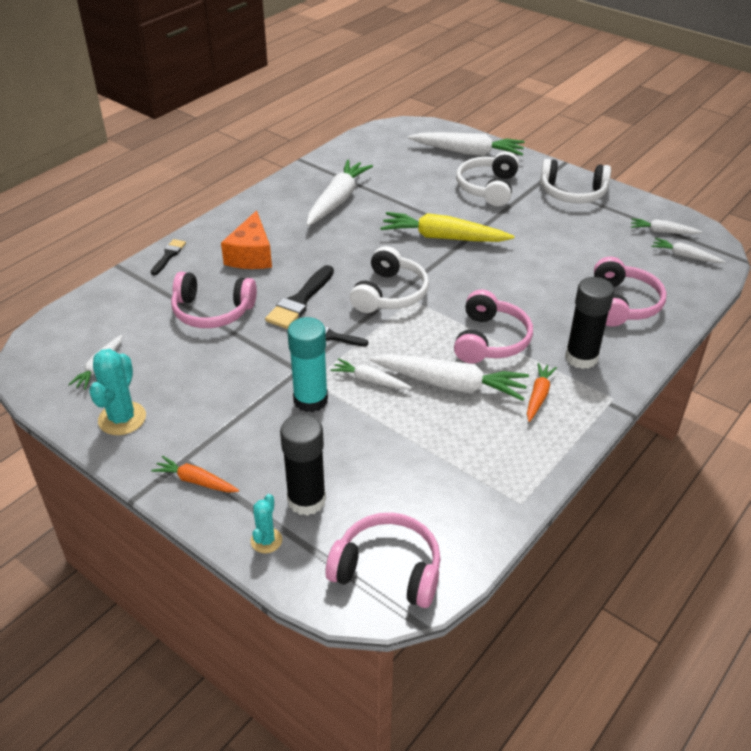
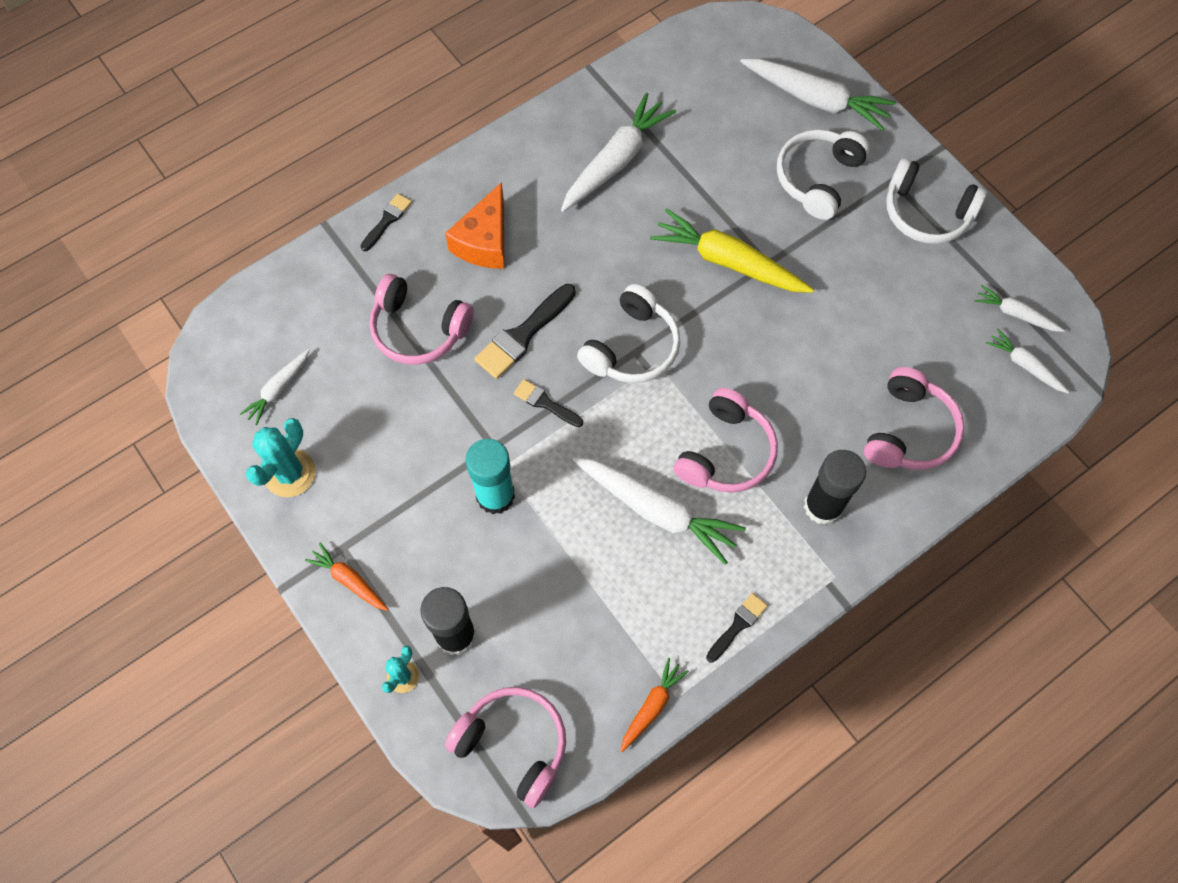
camera: 15 degrees right, 25 degrees up
(369, 380) = (568, 482): white carrot -> none
(538, 396) = (751, 552): orange carrot -> orange carrot (652, 706)
(550, 444) = (737, 625): none -> black brush

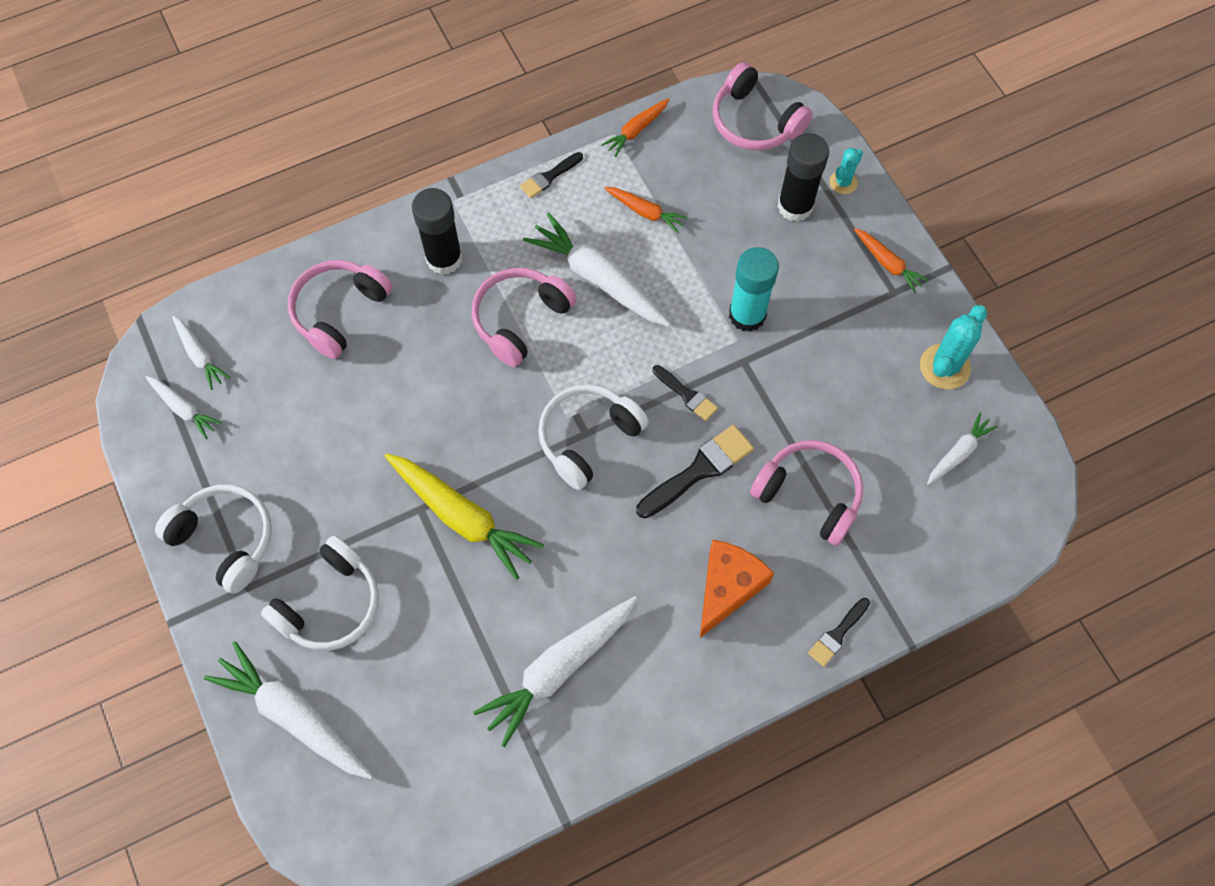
camera: 170 degrees left, 0 degrees up
(621, 598) = (645, 212): none -> orange carrot

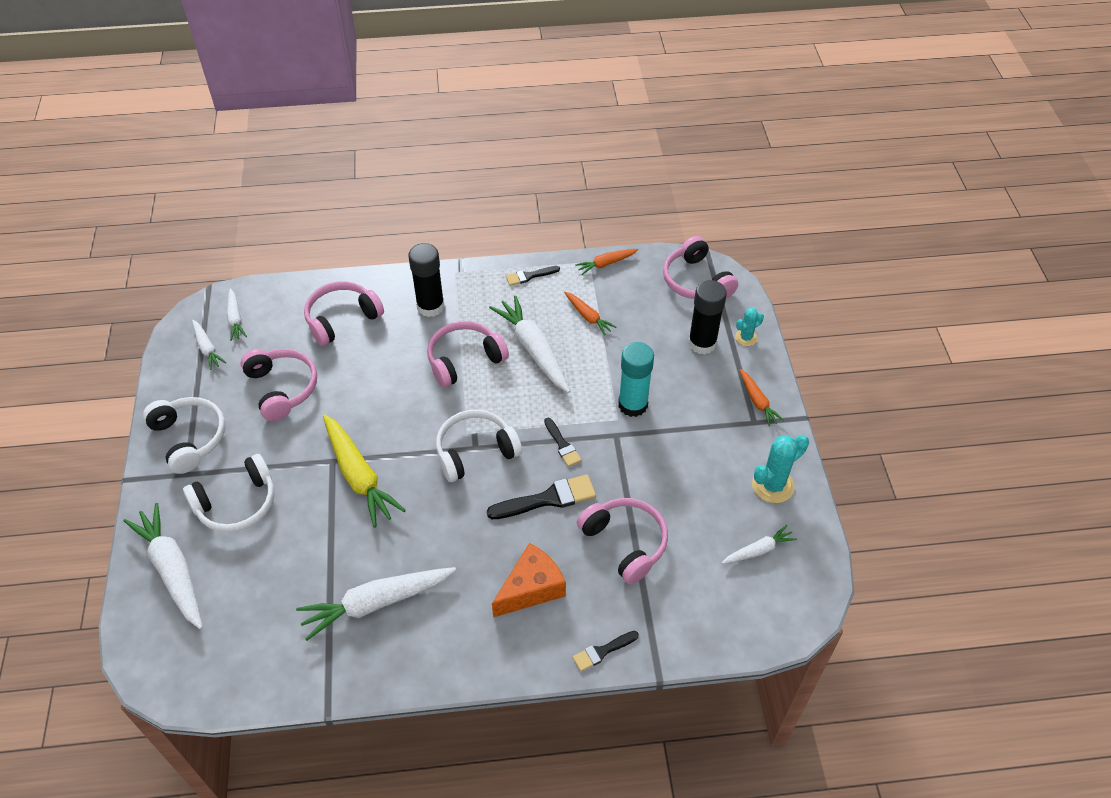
camera: 20 degrees right, 15 degrees down
(310, 433) = (282, 388): none -> pink headphones

